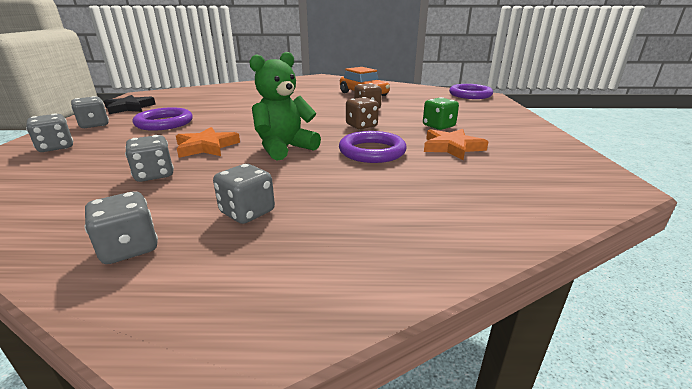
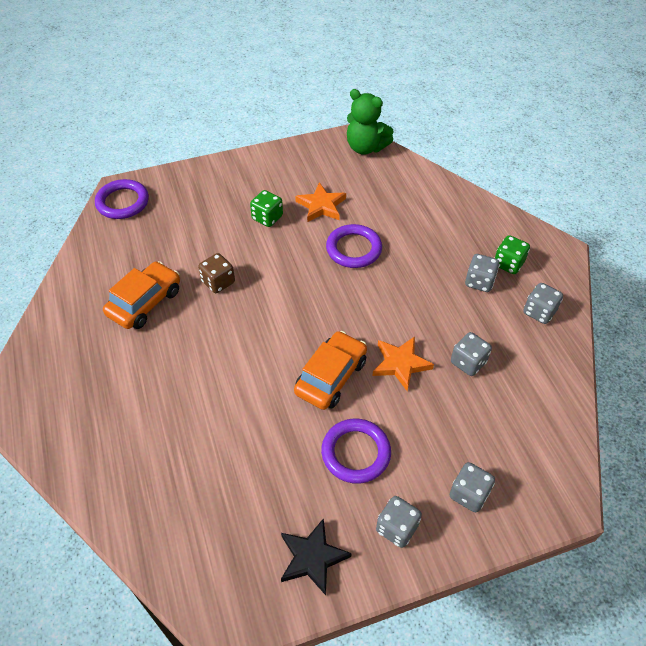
camera: 110 degrees left, 25 degrees up
(235, 125) = (331, 377): none -> orange car
(252, 251) = (508, 264): none -> green dice
(284, 148) = (375, 306): green teddy bear -> green teddy bear (365, 147)
(361, 126) = (289, 271): brown dice -> none

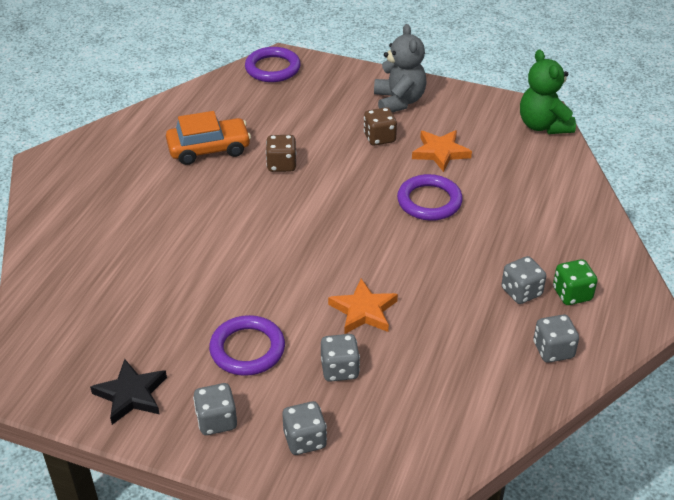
camera: 40 degrees right, 10 degrees down
(250, 180) = (399, 101): none -> grey teddy bear
(267, 218) = (379, 138): green dice -> brown dice
(331, 377) = (292, 284): orange car -> none
(468, 362) = (428, 347): grey dice -> grey dice (339, 369)

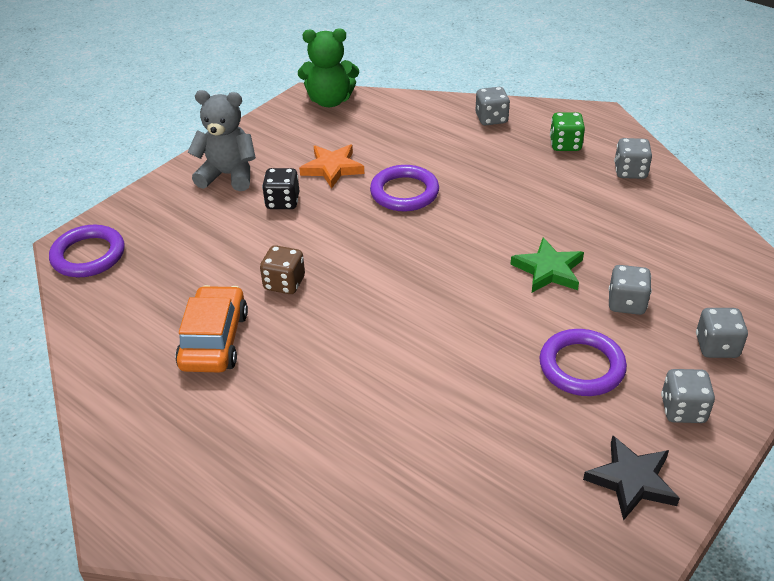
camera: 70 degrees left, 0 degrees up
(364, 311) = (548, 270): orange star -> green star
(379, 138) = (282, 202): brown dice -> black dice
(521, 292) = (553, 170): grey dice -> grey dice (491, 119)

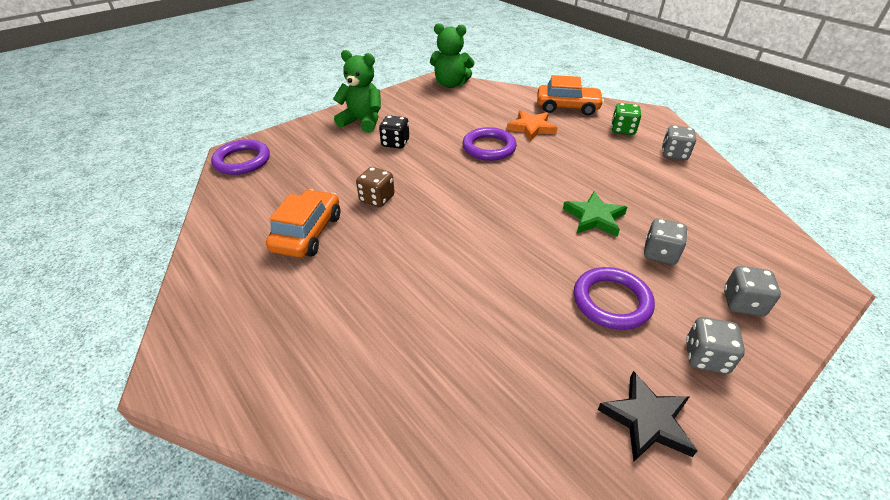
camera: 10 degrees right, 0 degrees up
(228, 175) = (362, 121): grey teddy bear -> green teddy bear
(332, 168) = (439, 126): orange star -> orange star (531, 128)
(491, 119) = (567, 107): grey dice -> orange car

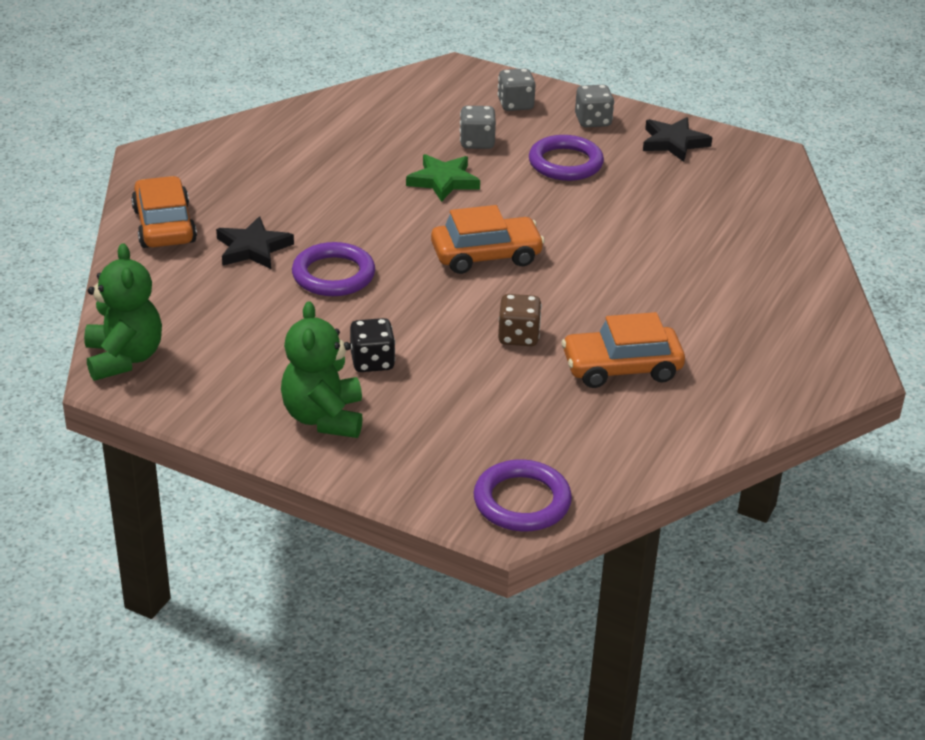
camera: 115 degrees left, 5 degrees down
(478, 211) = (486, 256): none -> orange car
(531, 128) = (253, 248): orange star -> black star
(622, 130) = (218, 175): green dice -> none
(674, 154) = (266, 138): grey dice -> none

